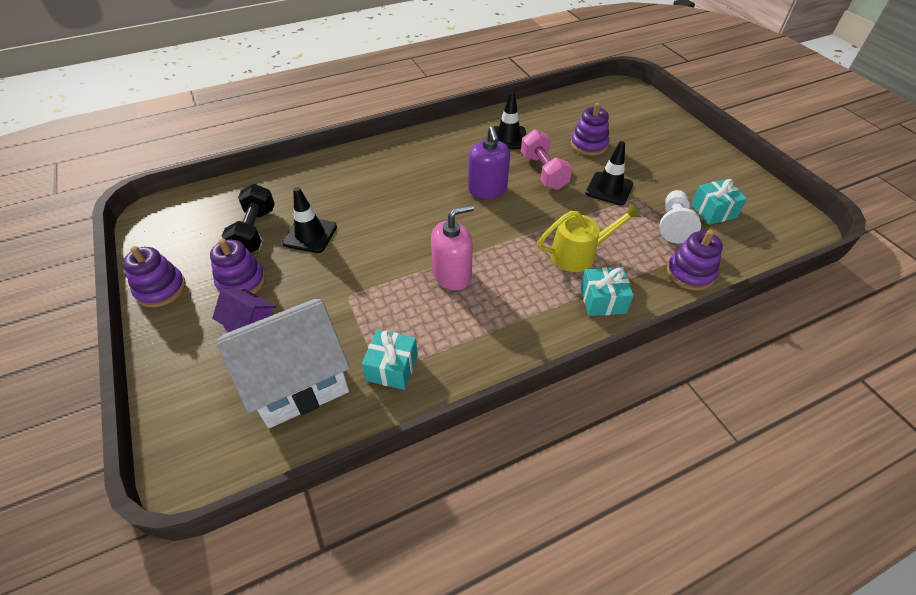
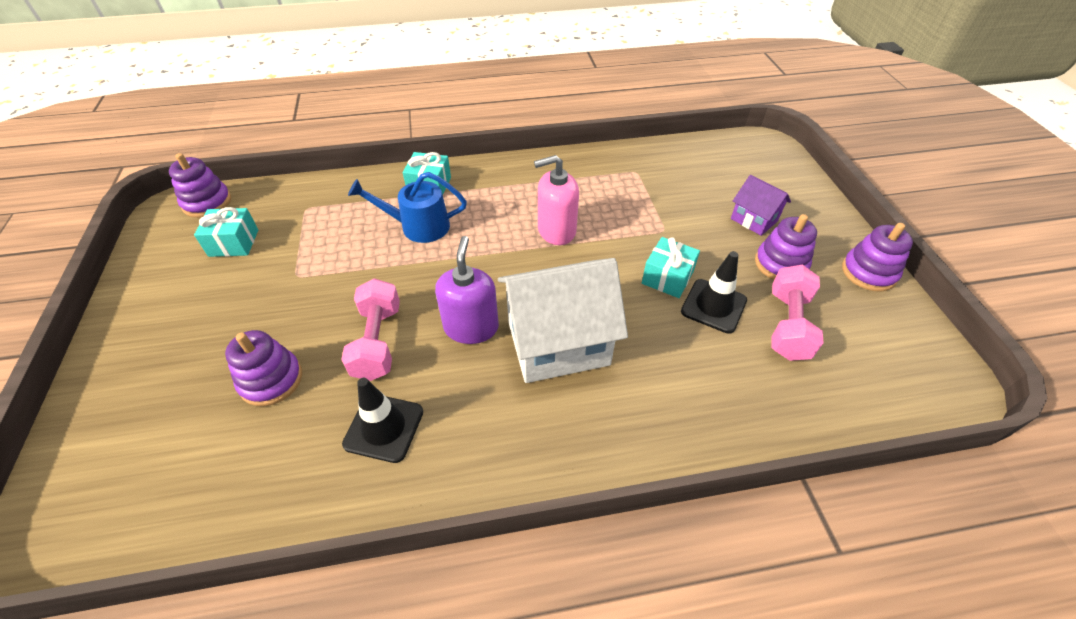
camera: 165 degrees left, 0 degrees up
(254, 231) = (787, 325): black dumbbell -> pink dumbbell
(298, 381) = (703, 177): white house -> white house (558, 343)
(392, 368) = (627, 172): turquoise gift -> turquoise gift (667, 277)
(579, 254) = (418, 226): yellow watering can -> blue watering can
(609, 189) = (316, 295): black traffic cone -> none
(673, 225) = (294, 236): white pawn -> none
(690, 273) = (332, 191): purple stacking toy -> purple stacking toy (207, 203)

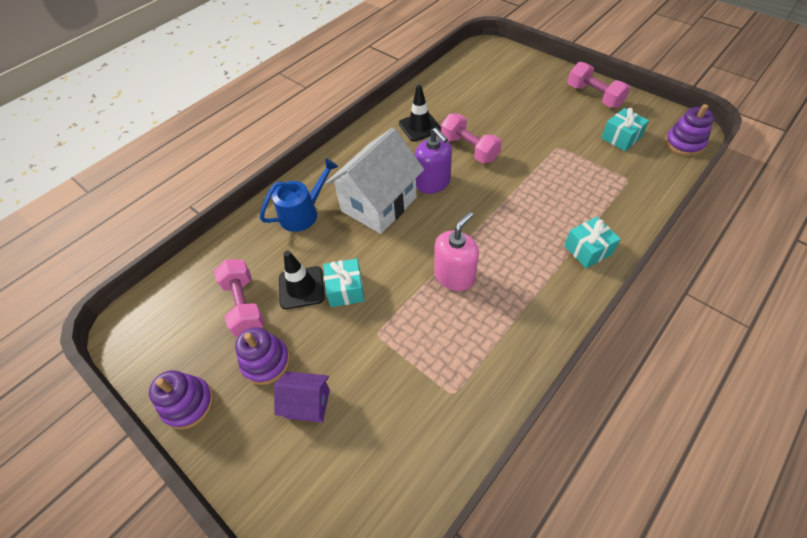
camera: 145 degrees right, 5 degrees up
(149, 305) = (594, 96): none -> pink dumbbell
(271, 380) = (490, 110): purple stacking toy -> none
(418, 226) = (544, 215): blue watering can -> blue watering can (303, 213)

